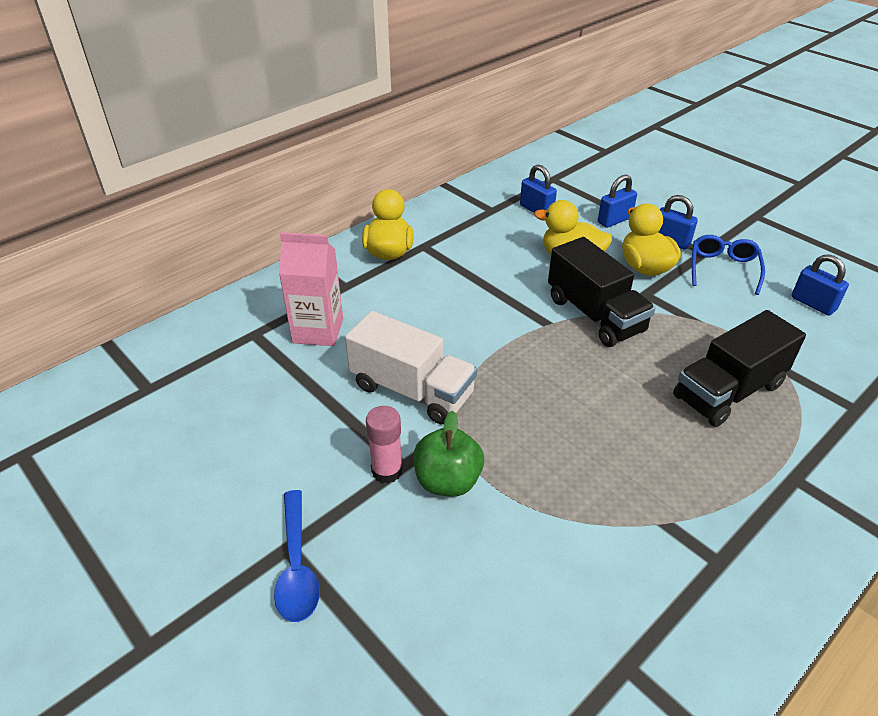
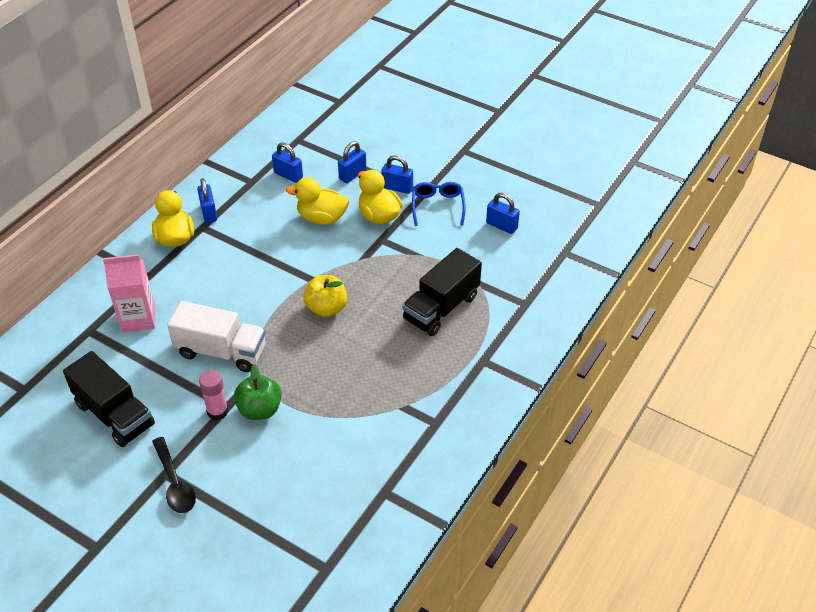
camera: 15 degrees left, 5 degrees up
(297, 566) = (175, 483): blue spoon -> black spoon
(435, 233) = (209, 213): none -> blue padlock
(563, 362) = (326, 308): none -> yellow apple
(595, 315) = (345, 265): black truck -> black truck (114, 414)

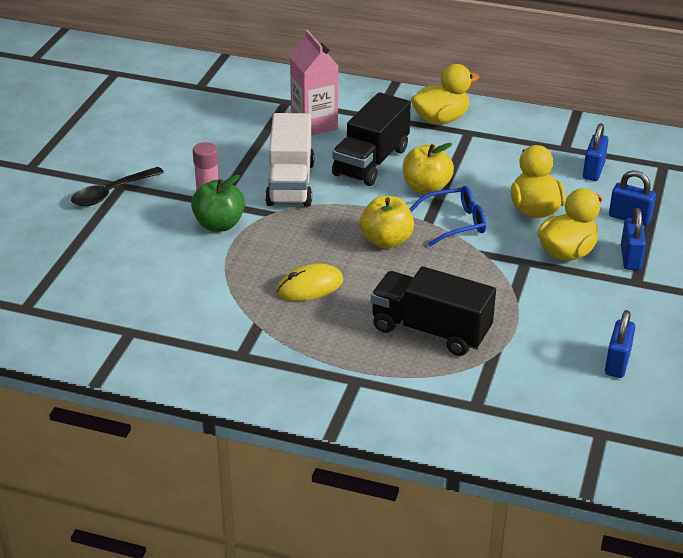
camera: 75 degrees right, 10 degrees down
(114, 414) = (185, 140): black truck -> black truck (371, 162)
(209, 213) = (493, 131): blue padlock -> none
(267, 269) = (426, 188): none -> yellow apple
(366, 365) = (310, 286): none -> yellow mouse
(437, 206) = (618, 298): blue glasses -> blue glasses (455, 223)

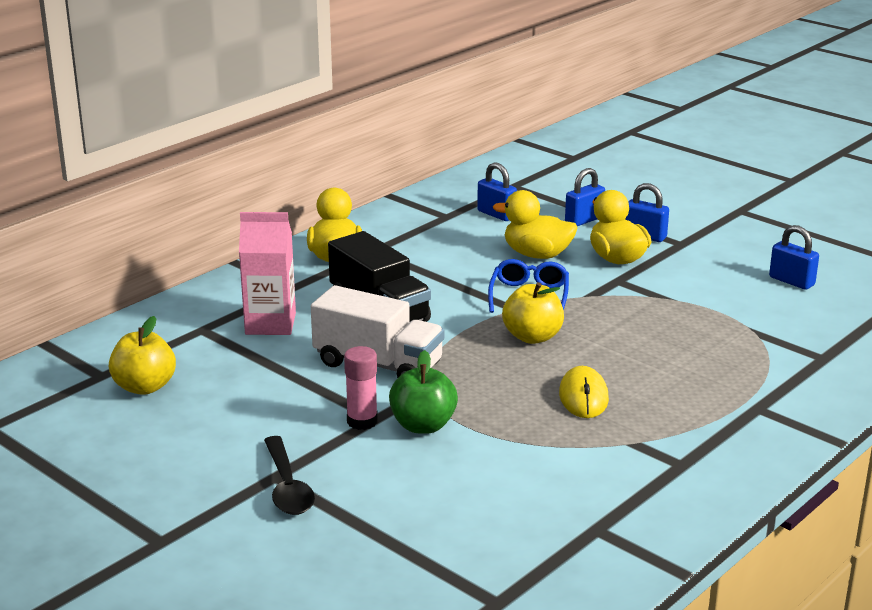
camera: 65 degrees left, 10 degrees down
(426, 188) = (455, 294): yellow apple -> yellow apple (144, 387)
(430, 330) = (698, 351): black truck -> none

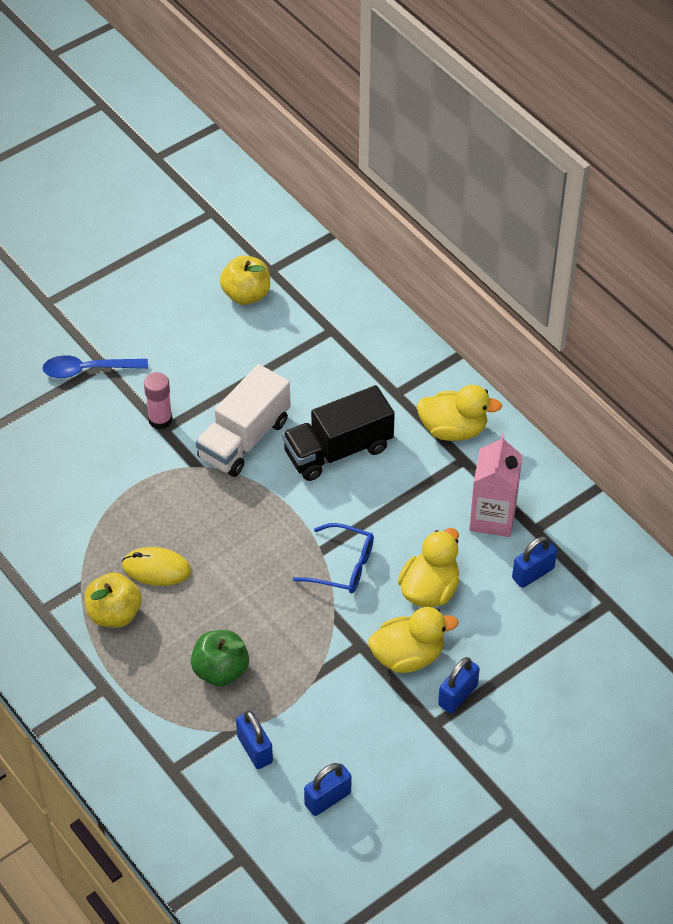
camera: 100 degrees right, 25 degrees up
(270, 324) = (330, 374): pink carton -> pink carton (492, 517)
(287, 486) = (88, 370): black spoon -> blue spoon
(423, 425) = (143, 456): green apple -> green apple (221, 670)
(532, 337) = (264, 553): yellow apple -> yellow apple (114, 614)
(584, 220) = (506, 649): blue padlock -> blue padlock (255, 749)

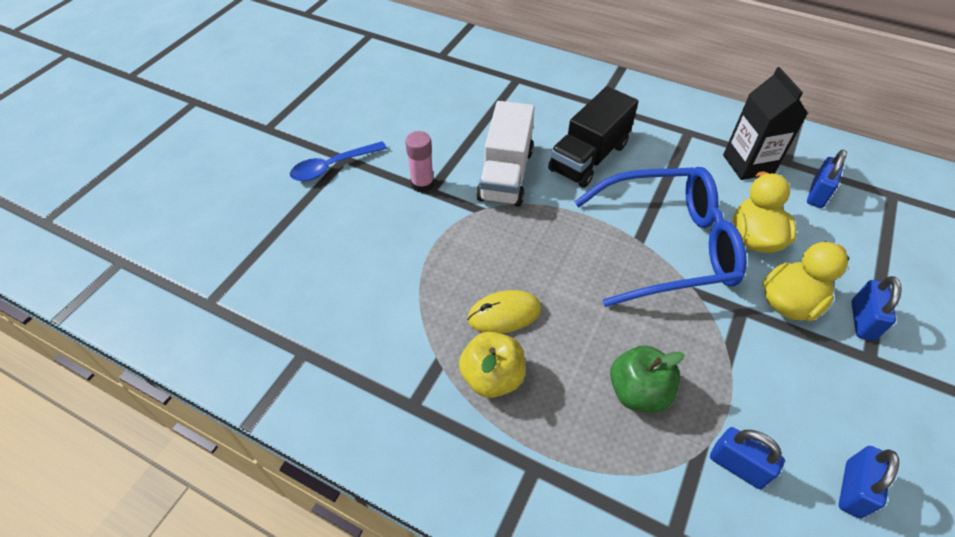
camera: 25 degrees left, 0 degrees up
(246, 295) = (433, 76): yellow apple -> none
(343, 566) = (668, 246): blue glasses -> blue glasses, size x2.00
(453, 429) = (662, 114): yellow duck -> none
(492, 517) = (748, 164): pink carton -> black carton

